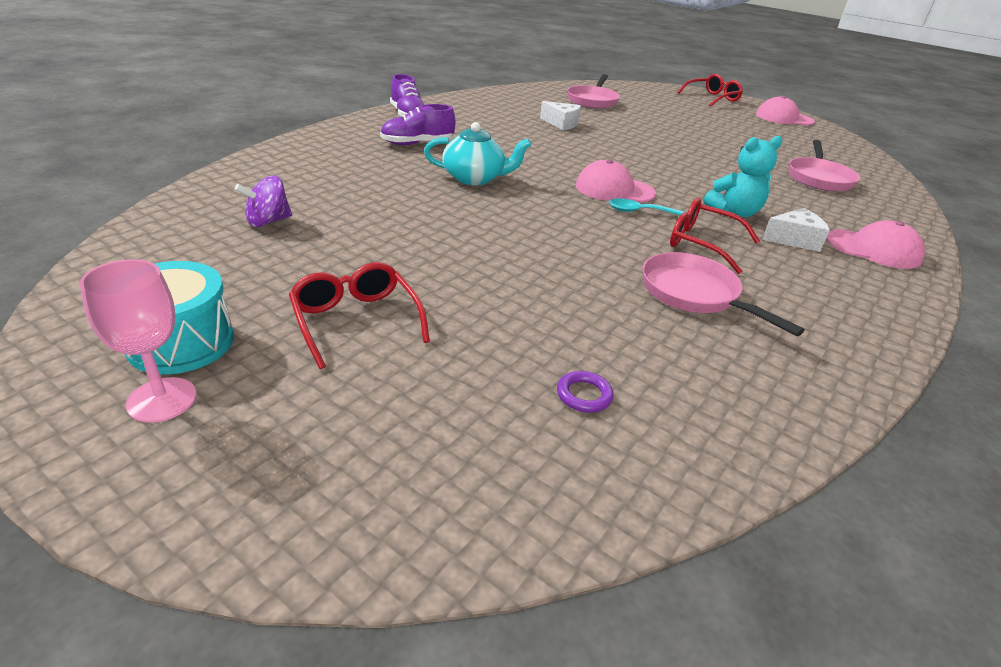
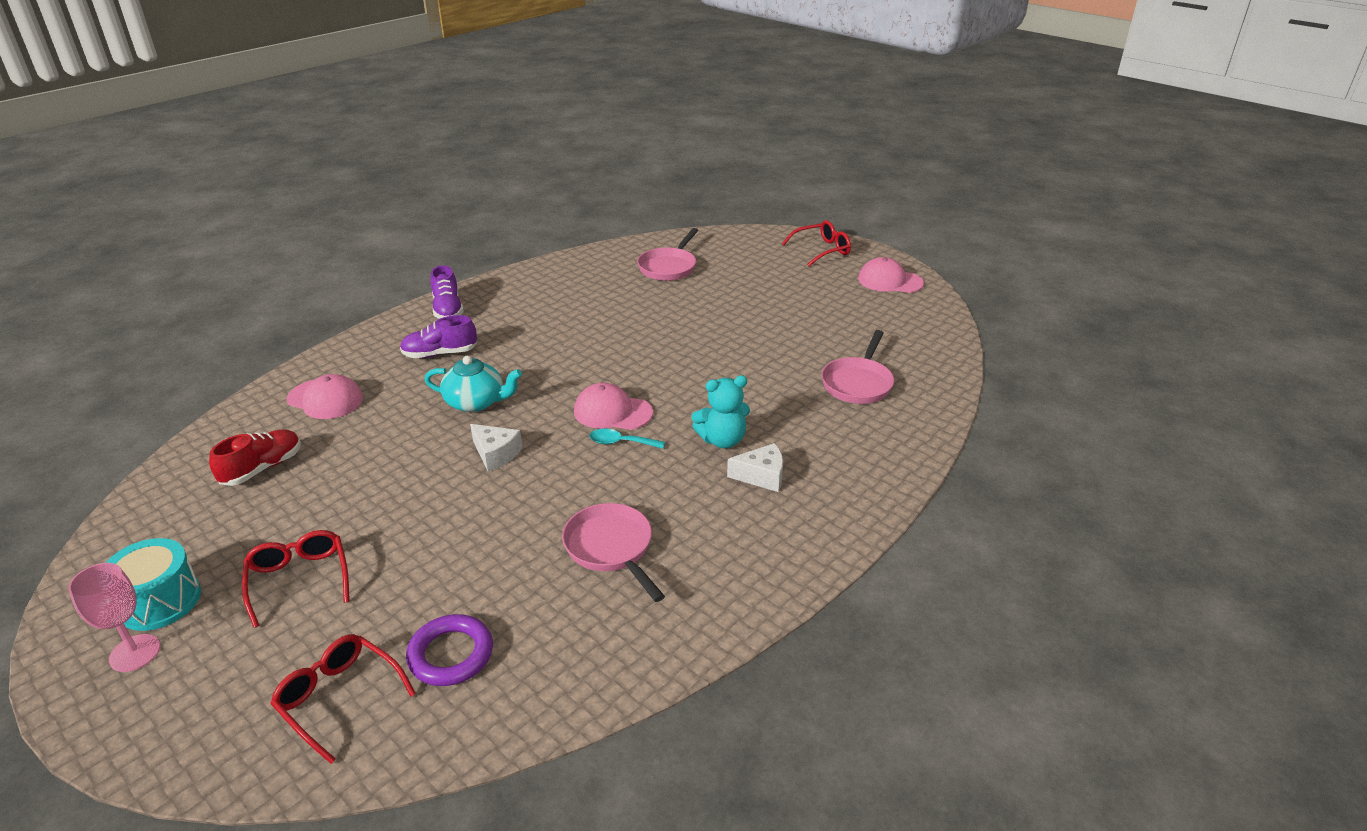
camera: 10 degrees right, 0 degrees up
(268, 221) = (262, 468): purple spinning top -> red shoe
(562, 124) = (611, 311): white cheese -> white cheese (496, 454)
(584, 395) = (451, 654): purple ring -> purple ring, size x1.88
(701, 243) = (659, 484): red glasses -> red glasses (339, 698)
(873, 249) = (840, 487): pink cap -> pink cap (325, 399)

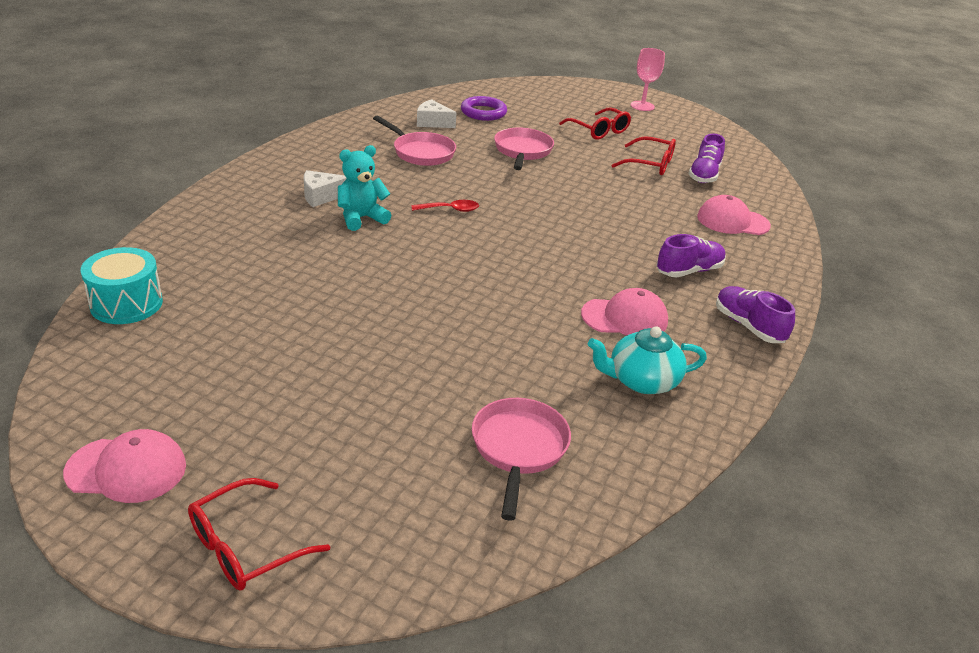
camera: 160 degrees right, 0 degrees up
(160, 601) = (661, 120): turquoise drum -> turquoise drum (126, 304)
(262, 468) = (704, 175): red shoe -> purple shoe
(339, 698) = (524, 99): red glasses -> red glasses (650, 164)
(476, 402) = (602, 230): turquoise teapot -> turquoise teapot (641, 381)
(496, 454) = (546, 195): white cheese -> white cheese (432, 122)
(612, 412) = (472, 232): pink cap -> pink cap (625, 318)
(621, 442) = (450, 210): turquoise spoon -> red spoon
(858, 383) = (222, 282): pink pan -> pink pan (522, 151)

